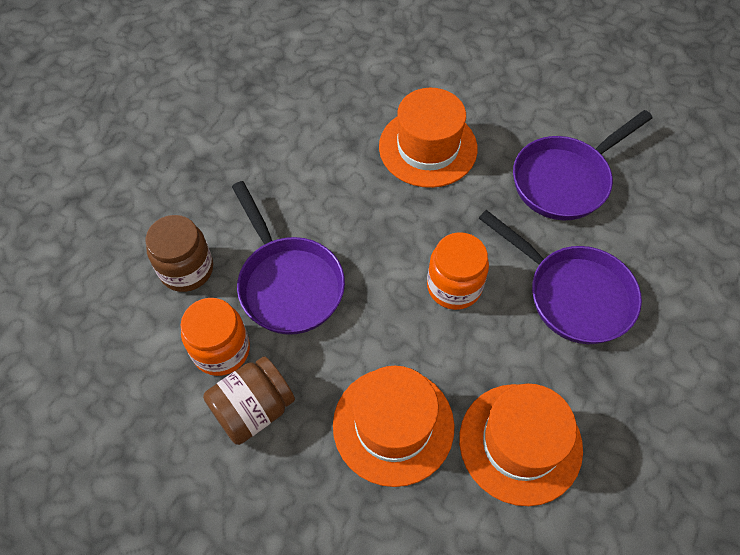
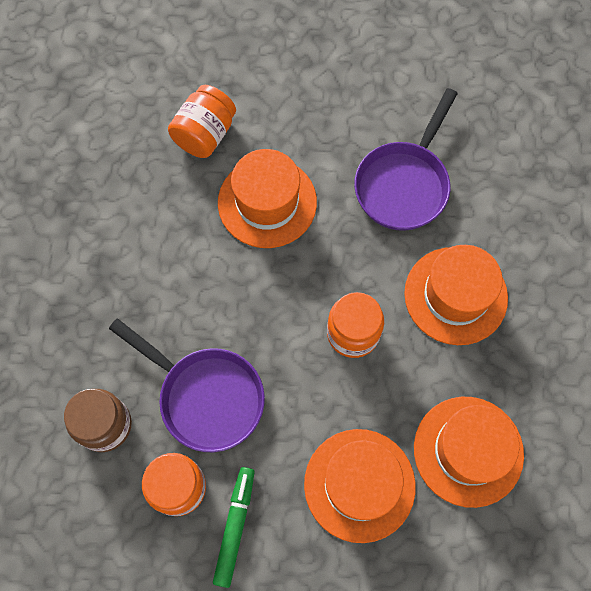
camera: 25 degrees left, 10 degrees up
(253, 409) = (234, 527): brown jar -> green marker
(400, 75) = (205, 134): none -> orange jar
(573, 294) = (455, 295): purple pan -> orange hat

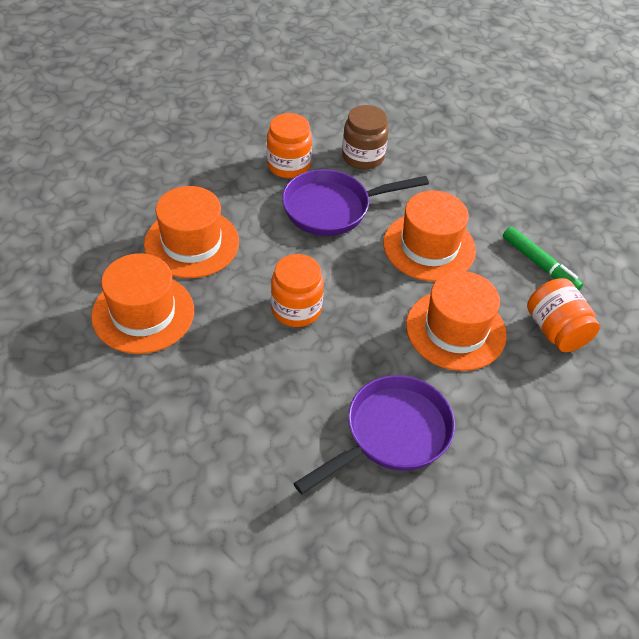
camera: 125 degrees right, 20 degrees down
(234, 527) = (236, 174): green marker -> green marker (539, 264)
(404, 184) = (391, 434): purple pan -> purple pan turned 75 degrees clockwise
(455, 295) = (258, 394): orange hat -> orange hat (429, 246)

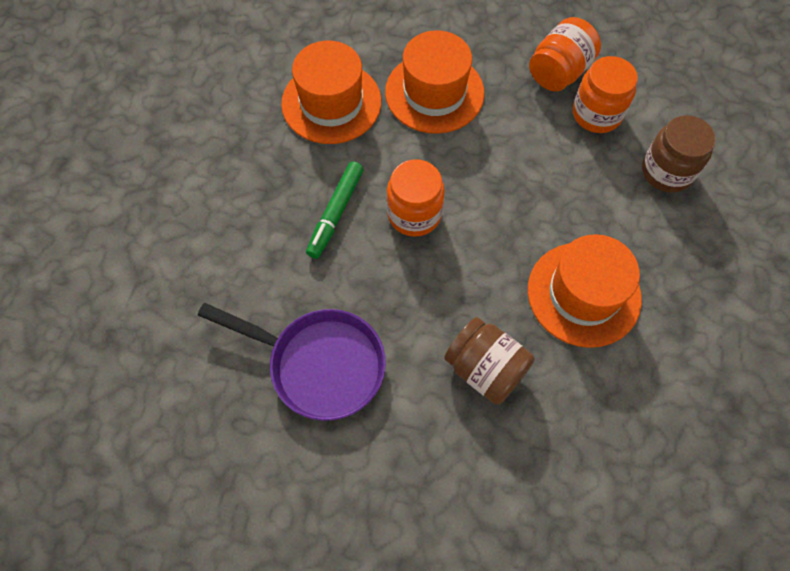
camera: 65 degrees right, 15 degrees up
(333, 208) = (568, 181): purple pan -> none
(455, 330) = (485, 369): orange hat -> brown jar
(539, 264) = (645, 420): green marker -> green marker (336, 213)
(556, 330) = (555, 476): orange jar -> orange jar (559, 72)

